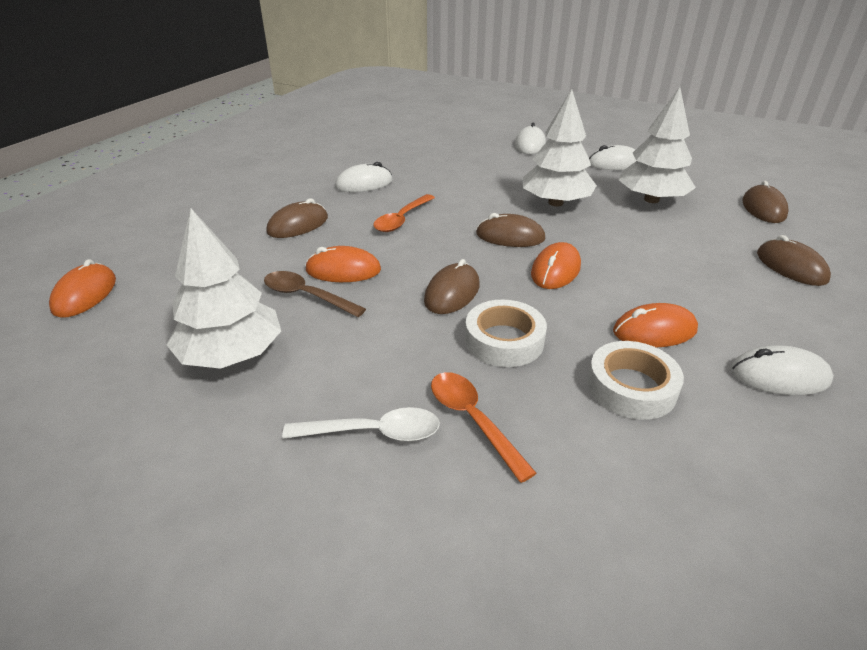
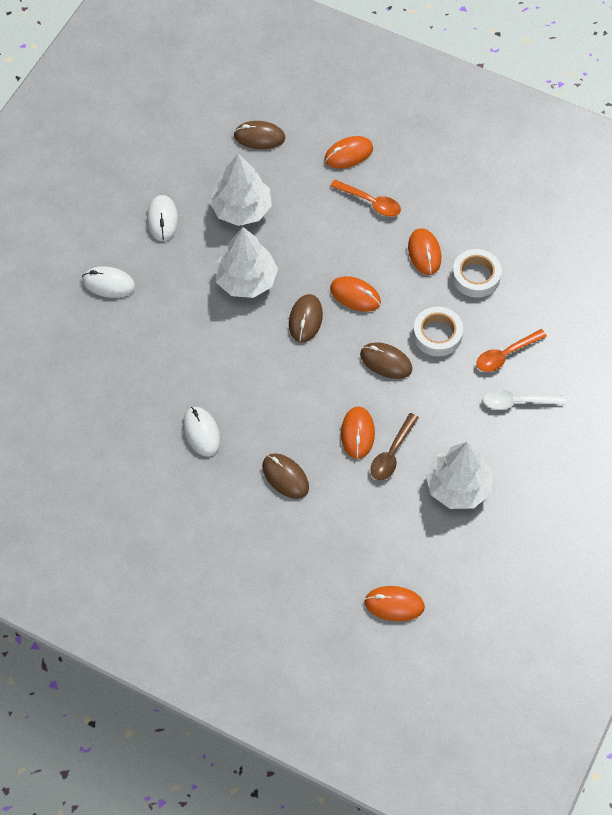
camera: 90 degrees left, 25 degrees up
(373, 432) = (517, 402): white spoon -> white spoon turned 90 degrees counterclockwise
(402, 219) = (275, 397): orange spoon -> orange spoon (370, 202)
(779, 376) = (462, 204): white mouse -> none
(791, 267) = (348, 154): brown mouse -> orange mouse

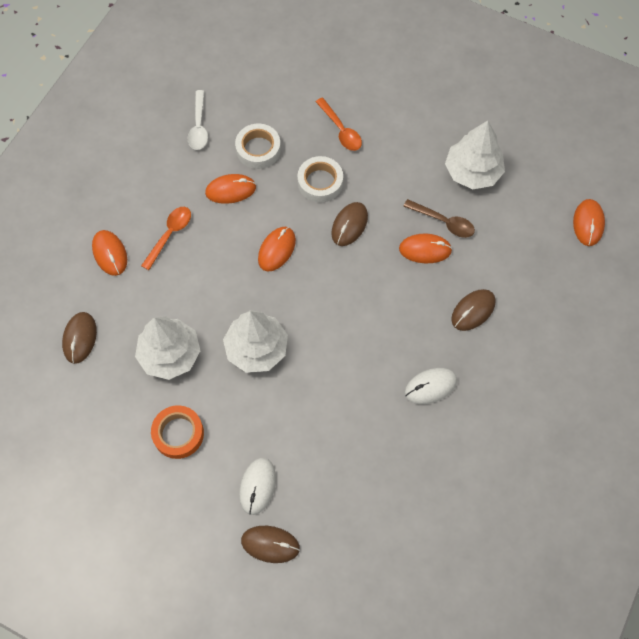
camera: 90 degrees left, 5 degrees up
(162, 219) = (178, 433): white mouse -> orange tape
(305, 319) = (303, 293): brown mouse -> brown mouse (270, 544)
(517, 402) = (388, 123): white spoon -> white spoon (199, 126)

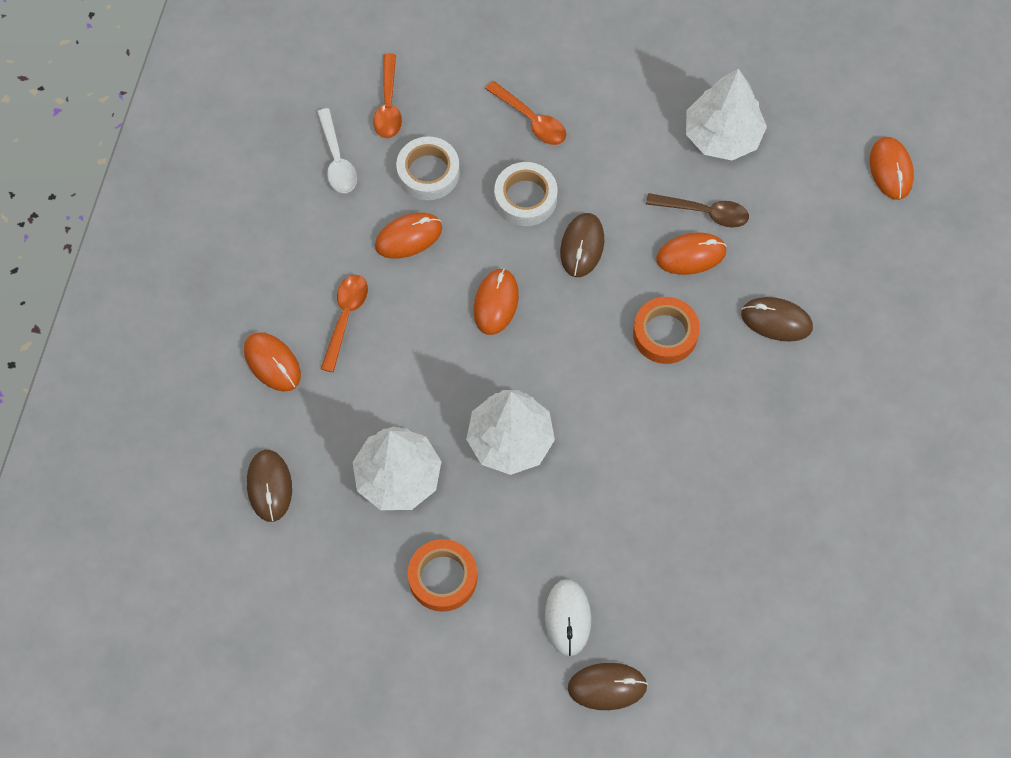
camera: 15 degrees left, 0 degrees up
(245, 97) = (388, 105): none -> orange spoon
(390, 300) = (665, 334): none -> orange tape
(430, 386) = (750, 433): white mouse -> none
(473, 311) = (776, 320): brown mouse -> brown mouse turned 75 degrees clockwise

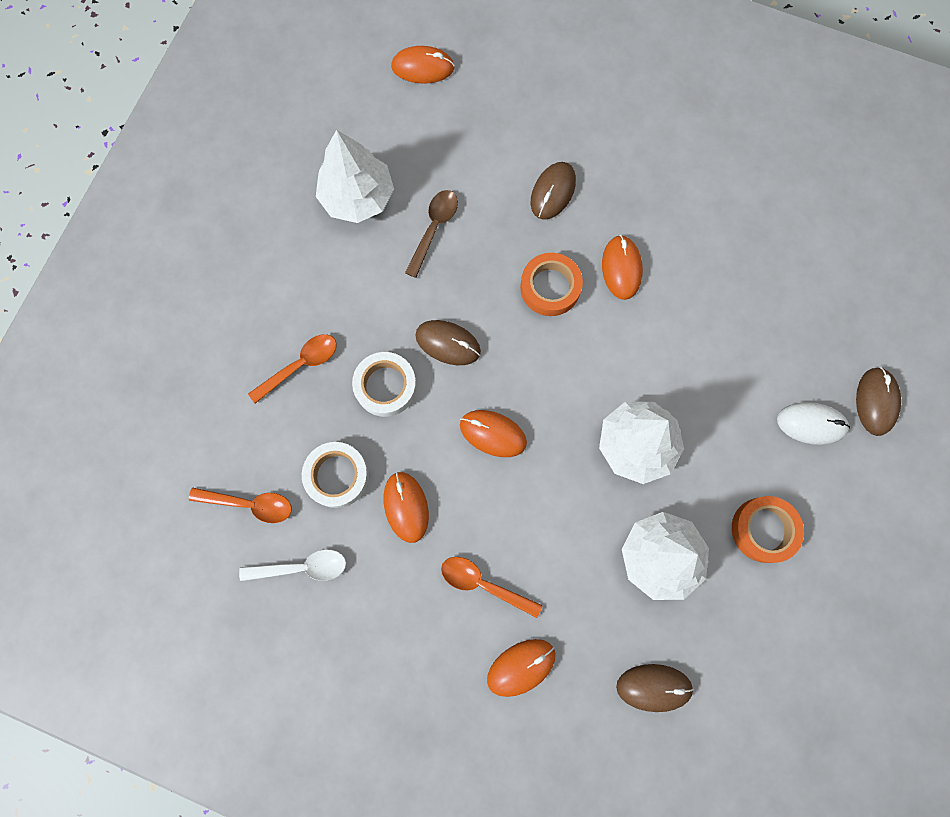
camera: 80 degrees left, 10 degrees up
(691, 255) = (475, 249): orange mouse -> orange mouse (621, 268)

